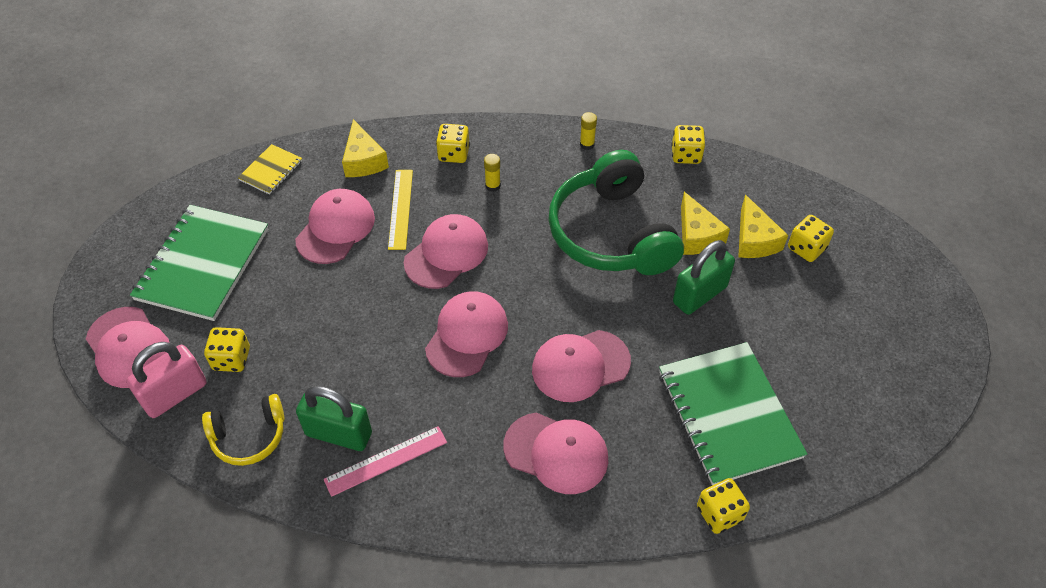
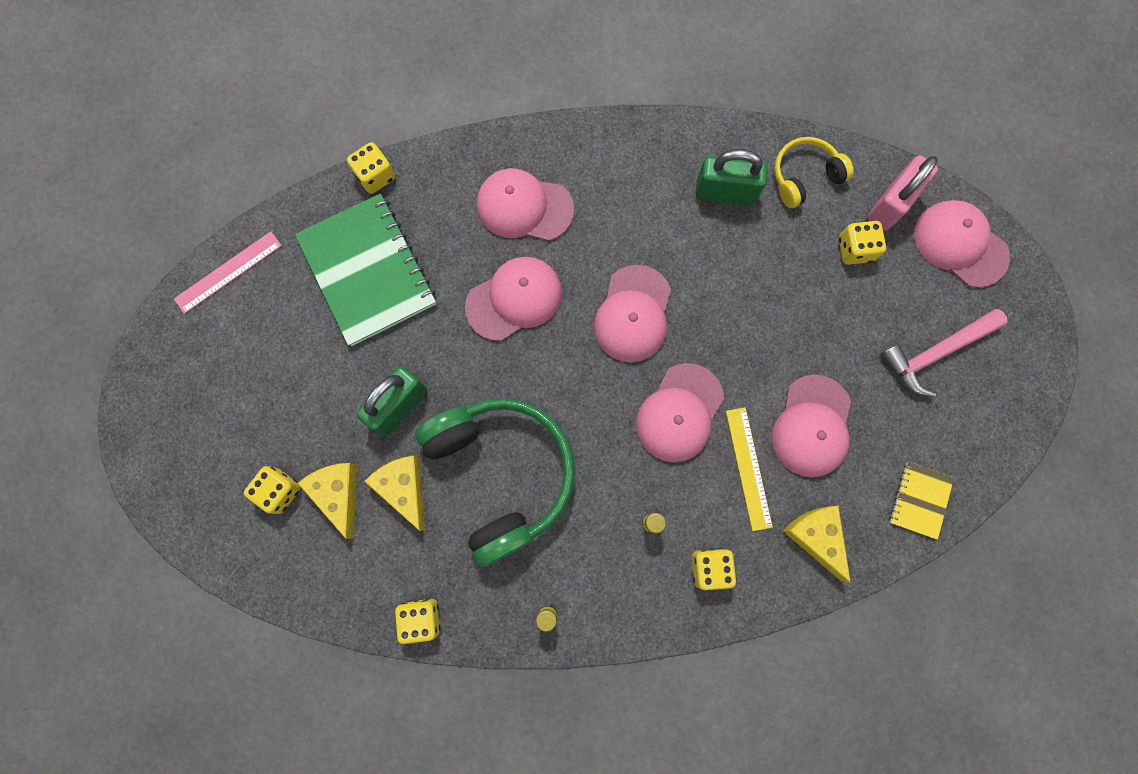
camera: 170 degrees right, 25 degrees up
(203, 264) = (935, 353): green notebook -> pink hammer
(386, 461) = (674, 175): pink ruler -> pink ruler (228, 272)

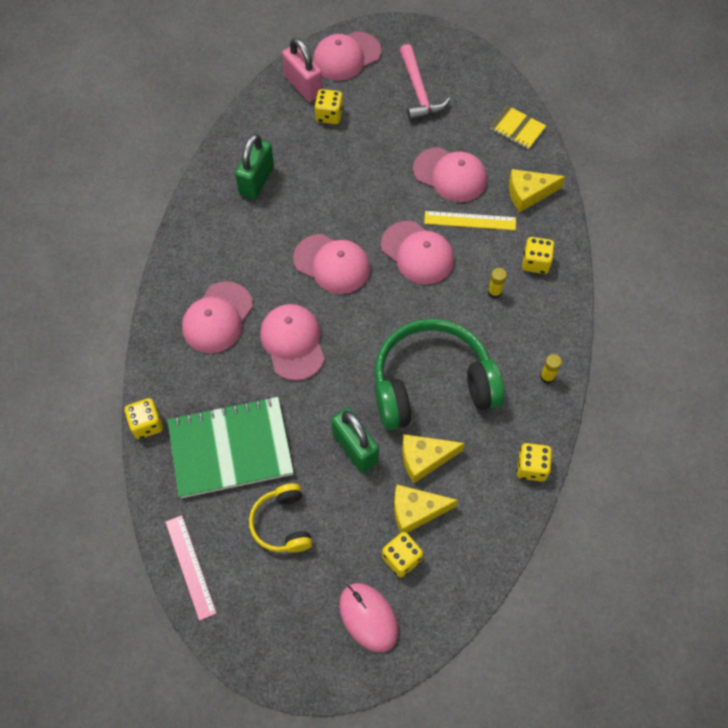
camera: 75 degrees left, 15 degrees down
(208, 471) = (368, 617): none -> pink mouse
(804, 176) = (263, 129): yellow headphones -> yellow headphones (282, 524)

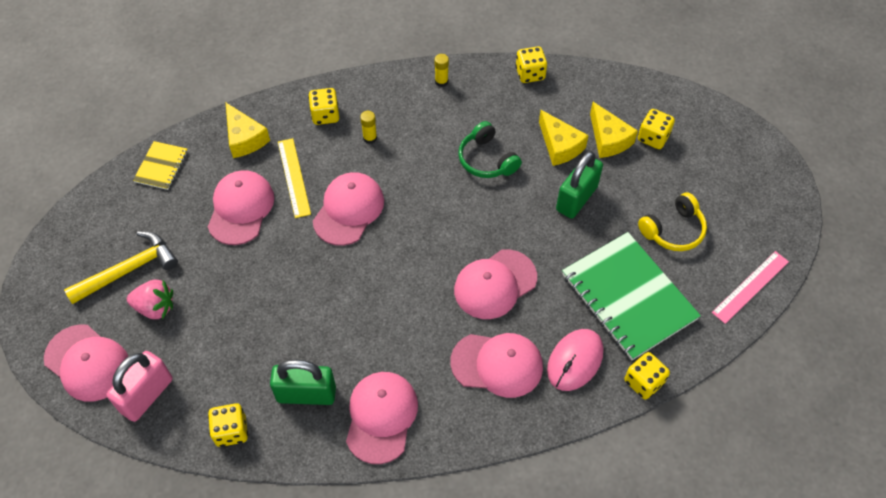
camera: 110 degrees left, 5 degrees down
(329, 115) = (187, 351): yellow dice -> yellow dice (231, 431)
(332, 264) = (390, 280): pink cap -> pink cap (381, 417)
(368, 617) = (711, 145): pink mouse -> pink mouse (575, 361)
(376, 102) = (155, 307): none -> pink strawberry
(419, 92) = (129, 270): pink hammer -> yellow hammer
(432, 384) = (487, 159): green headphones -> green headphones, size x0.51

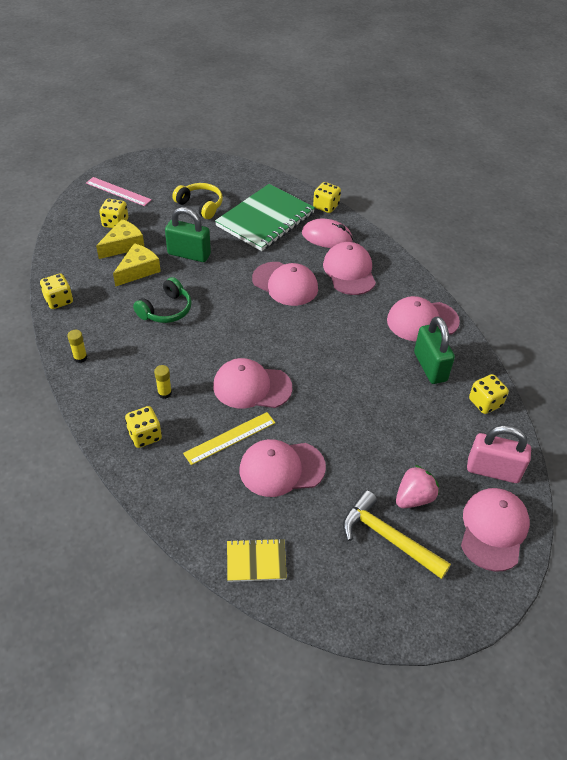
camera: 110 degrees left, 10 degrees down
(155, 307) = (414, 498): pink strawberry -> pink strawberry turned 60 degrees clockwise
(244, 138) = (195, 496): yellow cheese -> none
(750, 287) = (233, 171): pink ruler -> pink ruler (118, 191)

